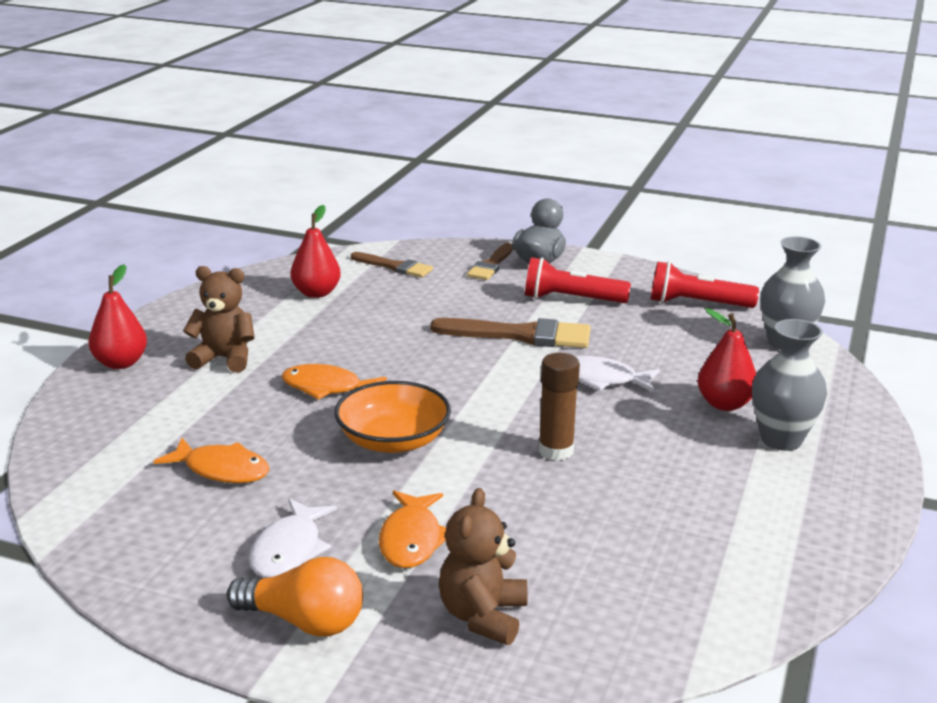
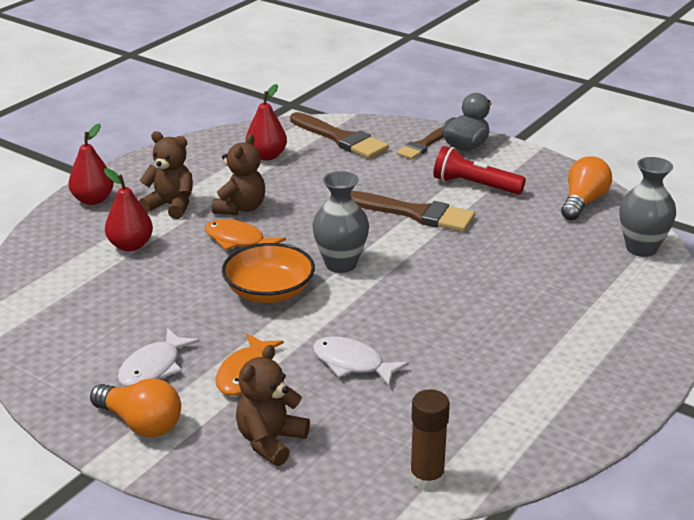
camera: 15 degrees right, 5 degrees up
(221, 470) = (131, 298): orange fish -> none
(312, 352) = (241, 208): none -> brown teddy bear
(394, 266) = (340, 138): brown brush -> brown brush, size x1.59
(556, 451) = (392, 318): brown glue stick -> brown glue stick (427, 478)
(602, 379) = (462, 262): white fish -> white fish (352, 364)
(697, 304) = (583, 202): red flashlight -> orange light bulb
(724, 404) = (555, 297): red pear -> red pear (131, 246)
(781, 440) = (585, 335): grey vase -> grey vase (340, 264)

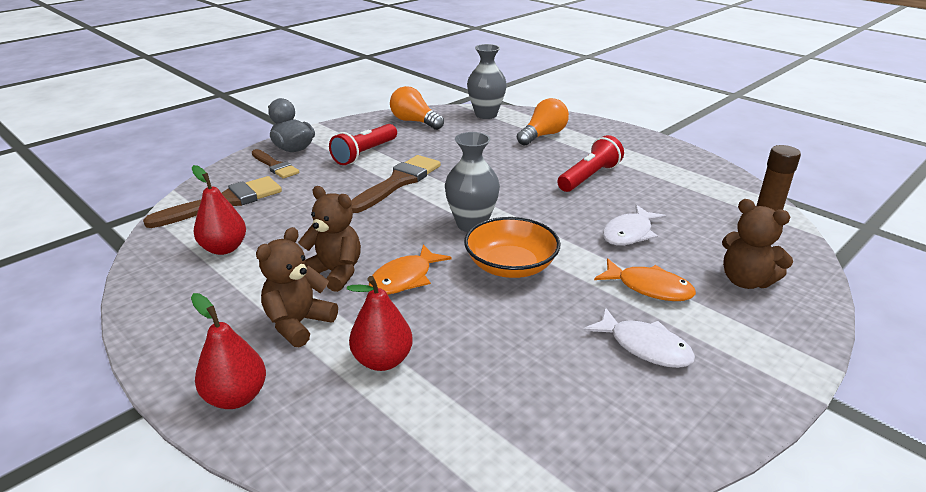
camera: 80 degrees left, 0 degrees up
(141, 423) = (741, 358): orange light bulb -> orange light bulb (543, 135)
(485, 335) = (589, 177): none -> red flashlight

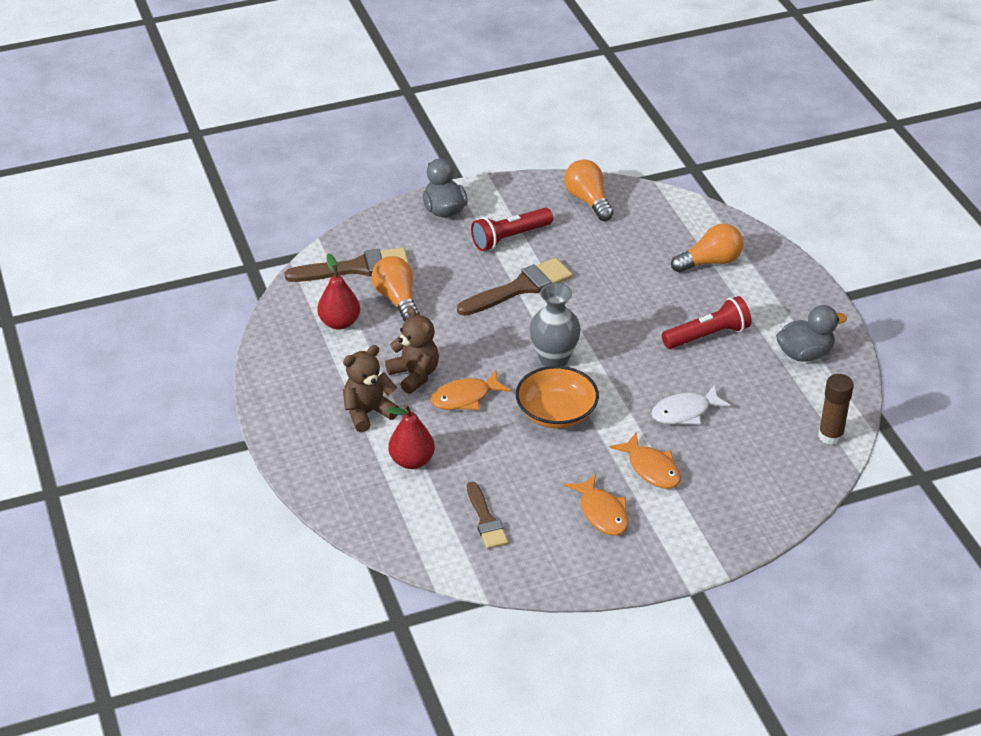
camera: 25 degrees right, 10 degrees up
(236, 397) = (307, 455): red pear -> none
(275, 166) = (417, 231): brown brush -> brown brush (485, 519)
(280, 216) = (397, 299): none -> orange light bulb
(486, 115) = (673, 210): grey vase -> none
(644, 346) = (602, 512): white fish -> orange fish
(676, 171) = (804, 354): none -> grey duck
(745, 281) = (737, 489): brown teddy bear -> none

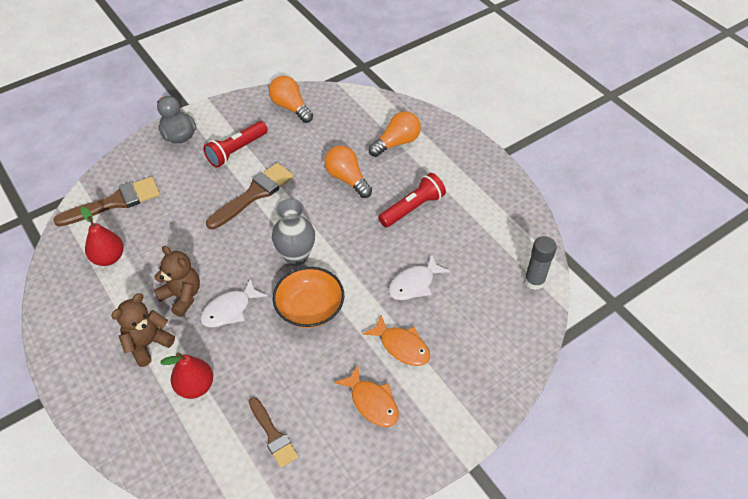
camera: 15 degrees left, 10 degrees up
(397, 299) = (154, 225): orange light bulb -> orange light bulb (347, 179)
(465, 398) = (230, 310): orange fish -> white fish
(804, 354) = (491, 209): grey duck -> none
(830, 436) = (534, 281): brown glue stick -> grey glue stick

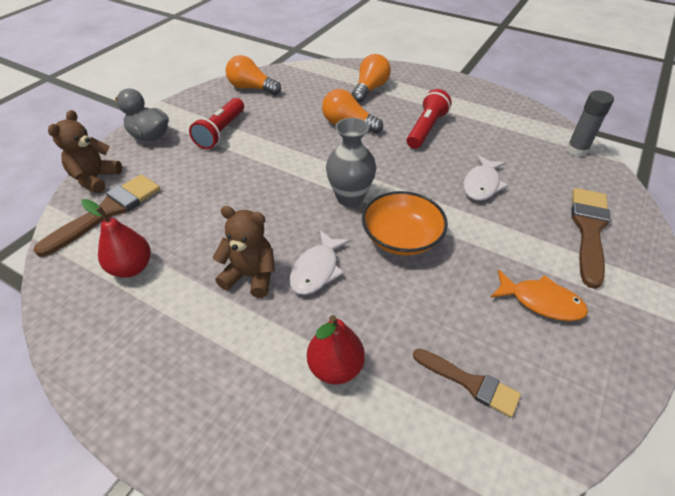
camera: 25 degrees left, 5 degrees down
(148, 344) = (241, 342): brown teddy bear -> brown teddy bear (95, 179)
(253, 195) = (265, 161): brown brush -> brown brush (589, 231)
(401, 346) = (520, 239): orange fish -> none

